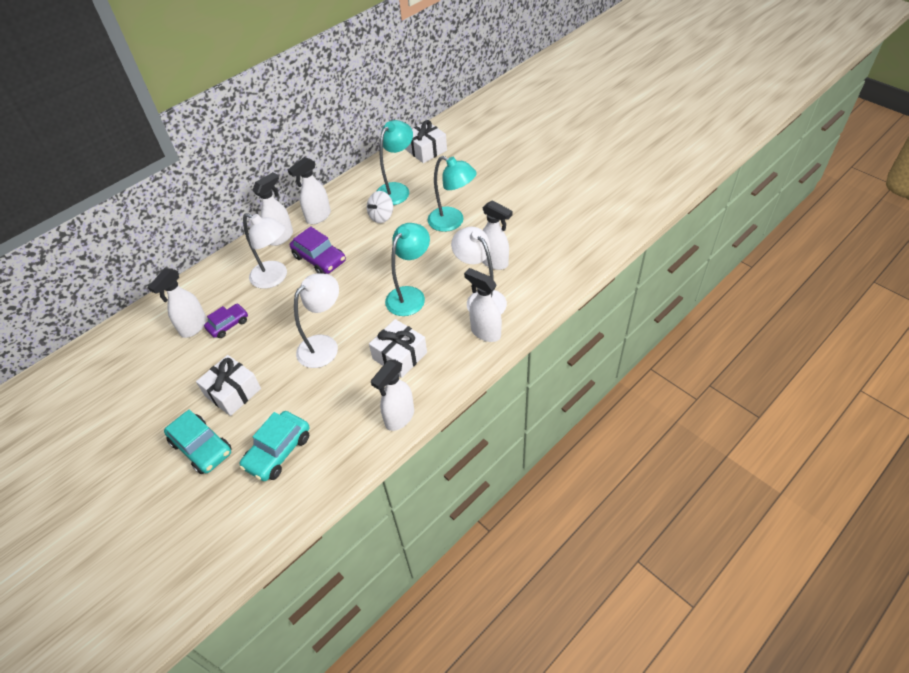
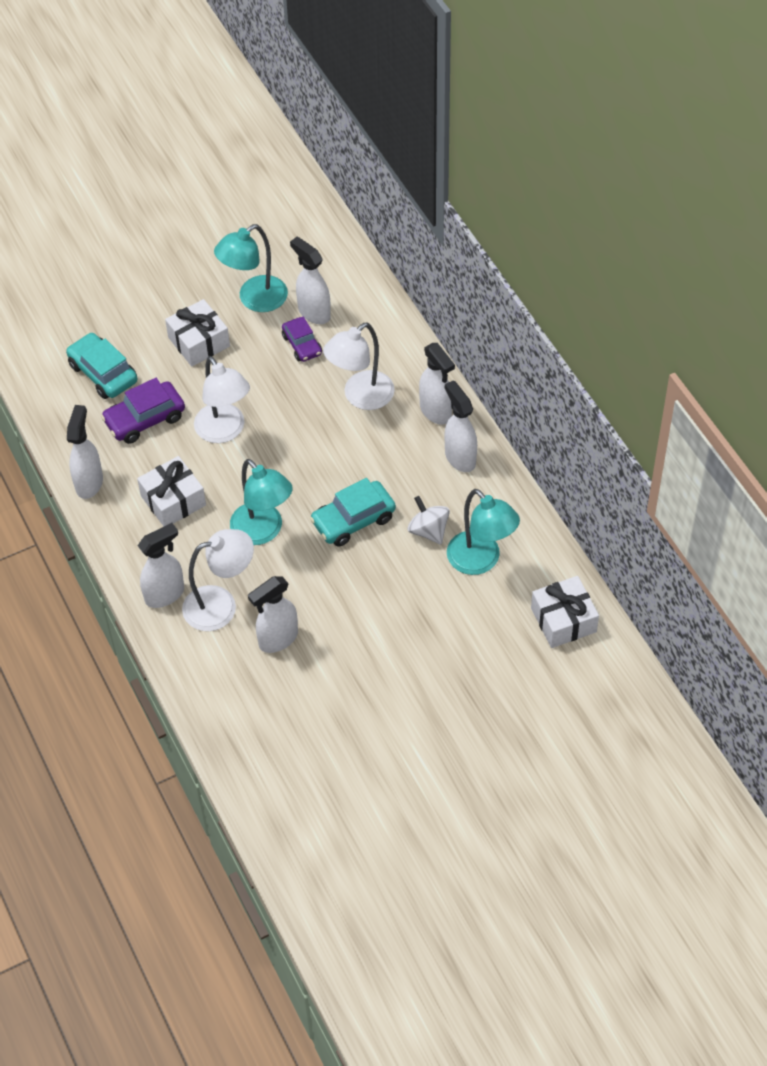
camera: 105 degrees right, 5 degrees up
(202, 447) = (141, 312): turquoise car -> turquoise car (353, 520)
(319, 259) = (374, 447): purple car -> purple car (145, 419)
(399, 418) = (89, 482): white spray bottle -> white spray bottle turned 45 degrees clockwise
(452, 222) = (379, 612): turquoise lamp -> turquoise lamp (254, 300)

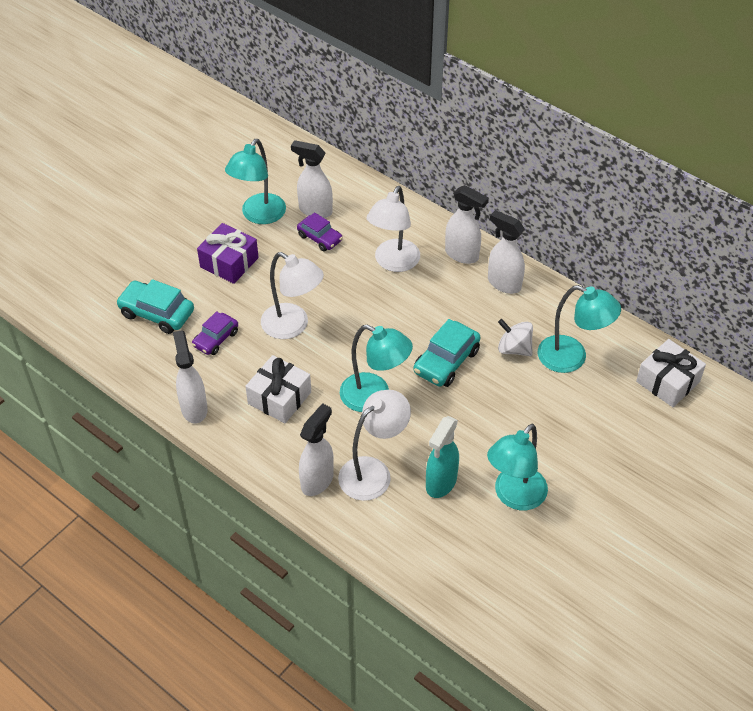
camera: 25 degrees left, 5 degrees down
(145, 419) = (216, 339): purple car -> purple car, size x0.66
(199, 342) = (229, 262): white gift -> purple gift
(277, 639) = (441, 483): white spray bottle -> turquoise spray bottle
(339, 678) = (514, 496): none -> turquoise lamp

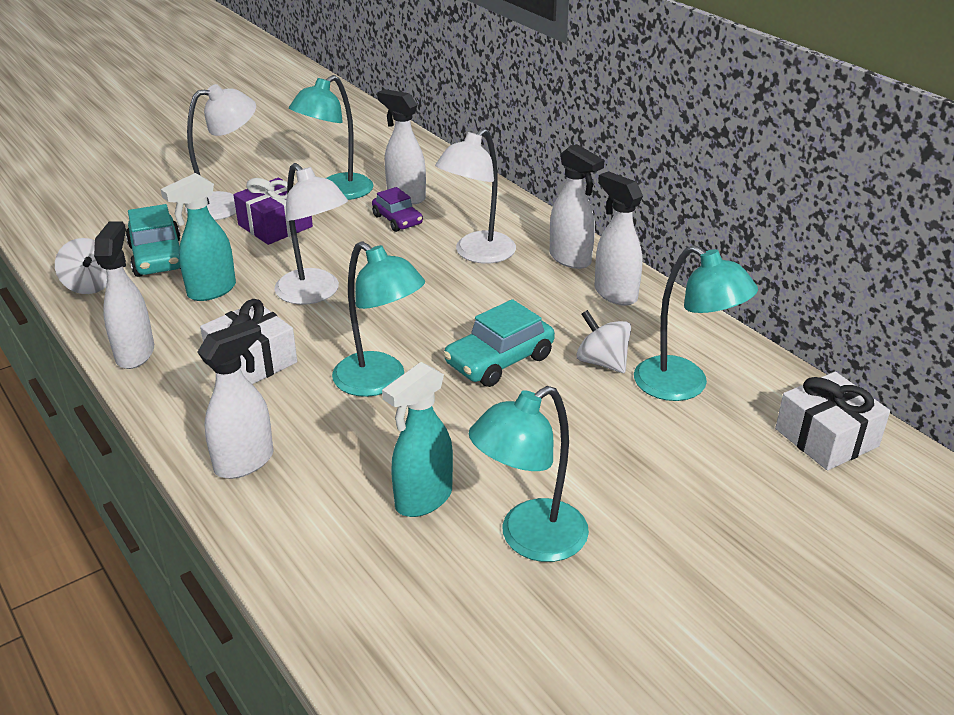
camera: 15 degrees right, 15 degrees down
(122, 352) = (90, 285): none -> white spinning top
(157, 313) = (158, 257): turquoise car -> turquoise car turned 150 degrees counterclockwise
(216, 339) = (211, 291): purple car -> turquoise spray bottle
(373, 472) = (330, 466): white lamp -> white lamp (227, 204)

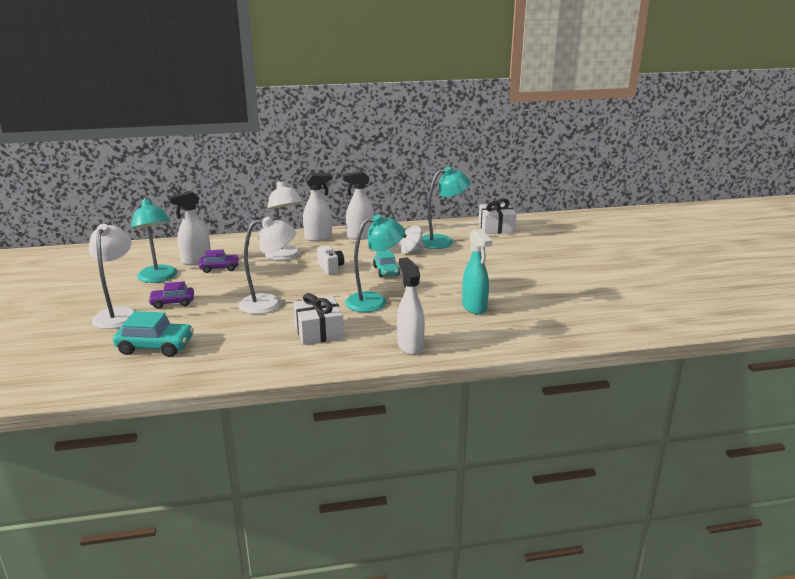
camera: 65 degrees left, 10 degrees down
(90, 285) = (159, 376): white spinning top -> none
(135, 353) = (268, 367): white spray bottle -> none
(211, 291) = (225, 333): turquoise spray bottle -> none
(275, 226) = (172, 302): purple gift -> purple car
(468, 305) = (330, 268): none -> white camera
(499, 360) = (386, 271): turquoise car -> turquoise car, size x0.66
(529, 539) = (516, 291): turquoise lamp -> none

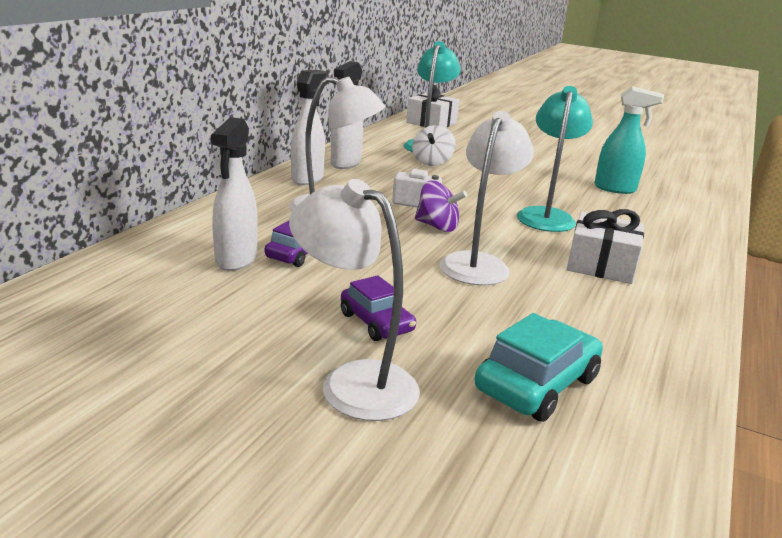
camera: 55 degrees left, 0 degrees up
(158, 278) = (252, 305): turquoise lamp -> none
(172, 302) = (376, 322): purple car -> purple car turned 60 degrees counterclockwise
(304, 282) = (437, 226): none -> purple spinning top
(386, 271) = (469, 186): turquoise car -> none
(410, 346) = (683, 239): white spray bottle -> none

